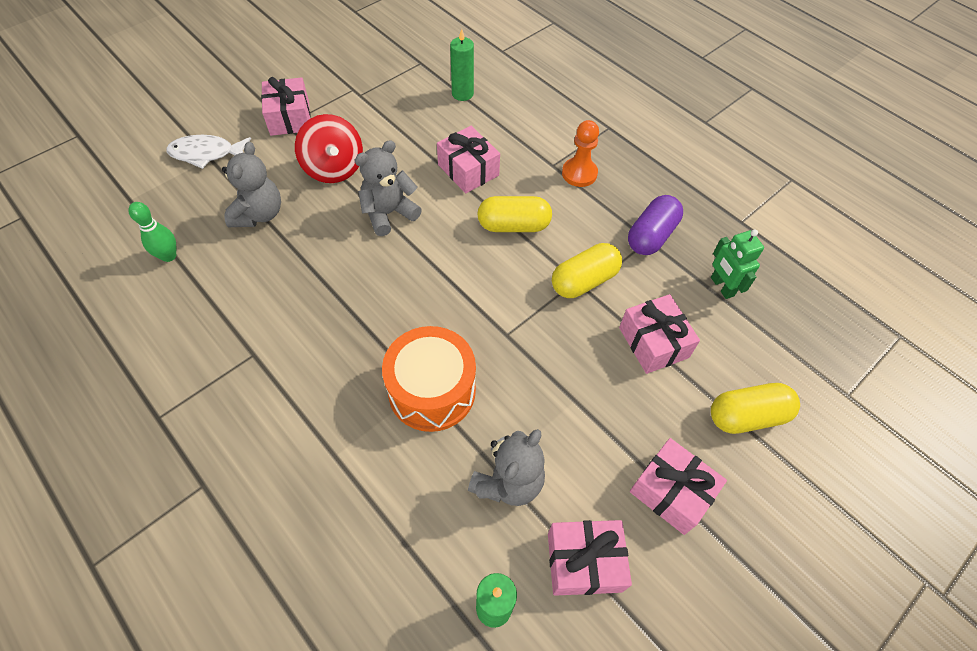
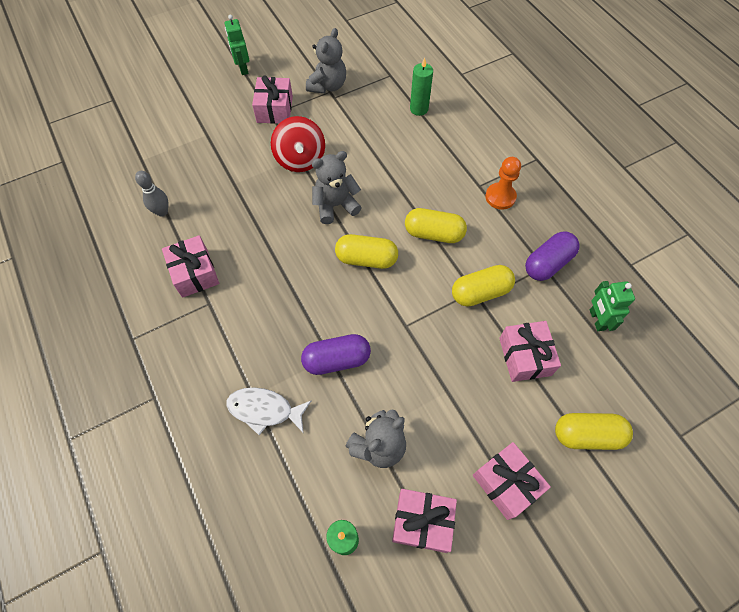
camera: 15 degrees right, 5 degrees up
(169, 256) = (162, 212): green bowling pin -> grey bowling pin
(206, 154) = (205, 131): white fish -> white fish (264, 410)
(240, 78) = (243, 68): none -> green robot
(259, 214) = (235, 189): grey teddy bear -> grey teddy bear (328, 86)
(432, 390) = (337, 360): orange drum -> purple capsule
(441, 267) = (366, 259): none -> yellow capsule
(468, 170) = (408, 178): pink gift -> pink gift (195, 273)

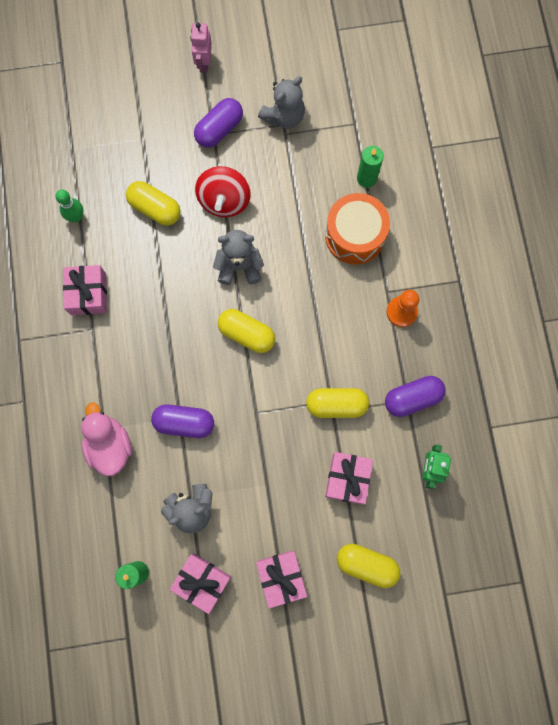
camera: 20 degrees right, 15 degrees up
(162, 212) = (76, 217): grey bowling pin -> green bowling pin
(243, 68) = (204, 63): green robot -> pink robot
(264, 410) = (110, 445): white fish -> pink duck
(275, 109) = (219, 129): pink gift -> purple capsule
(429, 152) = (355, 235): none -> orange drum
(434, 233) = (320, 329): yellow capsule -> yellow capsule (155, 208)

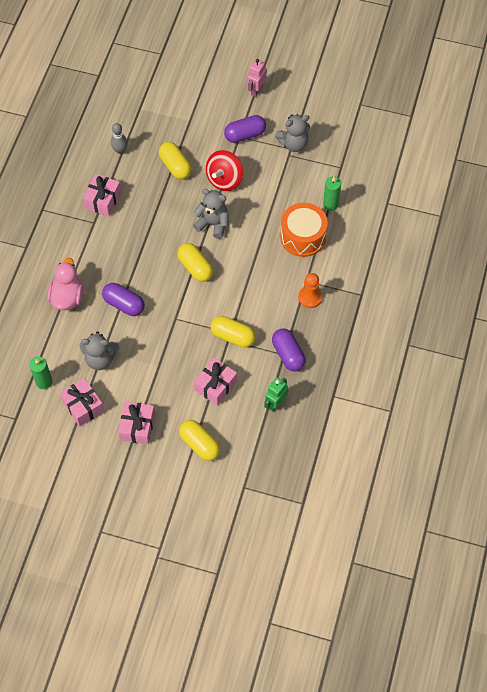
camera: 25 degrees right, 15 degrees down
(76, 217) = (120, 150): green bowling pin -> grey bowling pin
(412, 398) = (288, 354): purple capsule -> purple capsule turned 60 degrees clockwise

